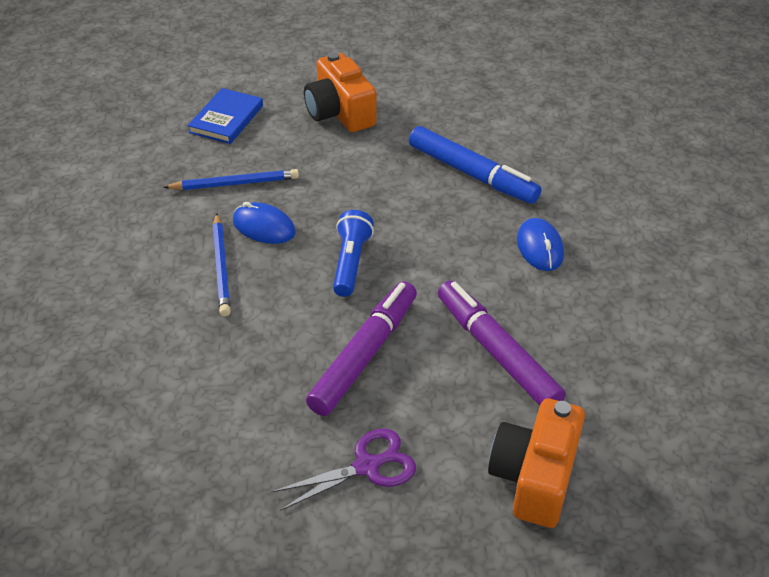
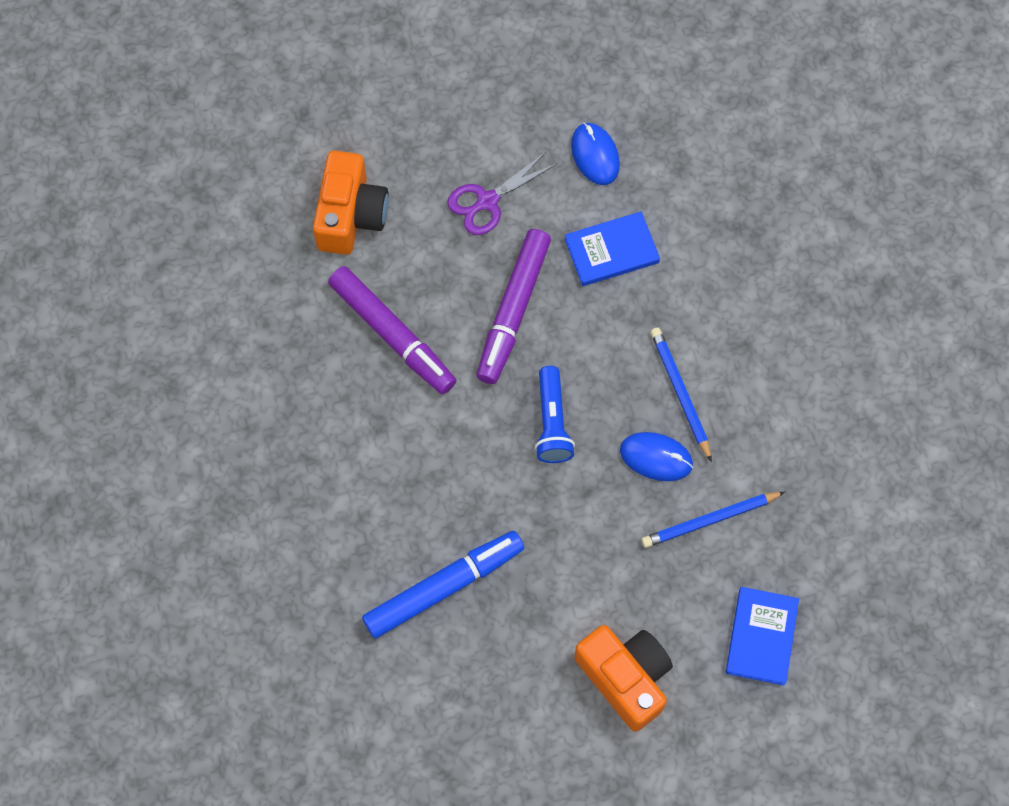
camera: 170 degrees right, 25 degrees up
(240, 393) = (611, 251): none -> blue book
(472, 174) = (444, 587): blue marker -> blue marker turned 120 degrees clockwise
(539, 247) = (359, 480): blue mouse -> blue mouse (595, 155)

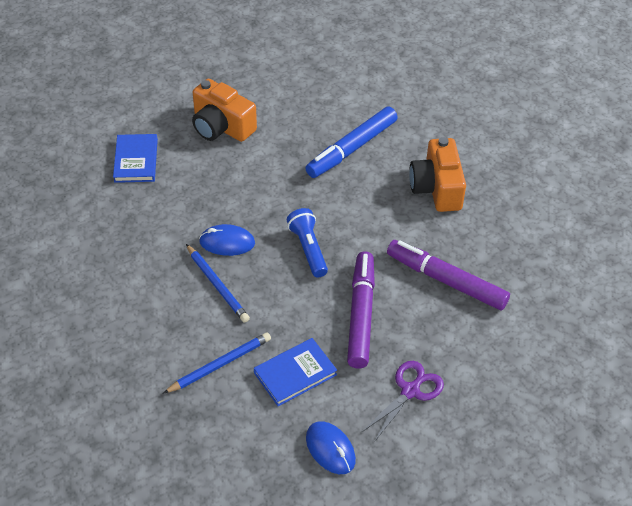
camera: 165 degrees right, 20 degrees down
(351, 215) = (516, 357): orange camera -> orange camera (437, 188)
(710, 520) = (181, 214): blue pencil -> blue pencil (220, 365)

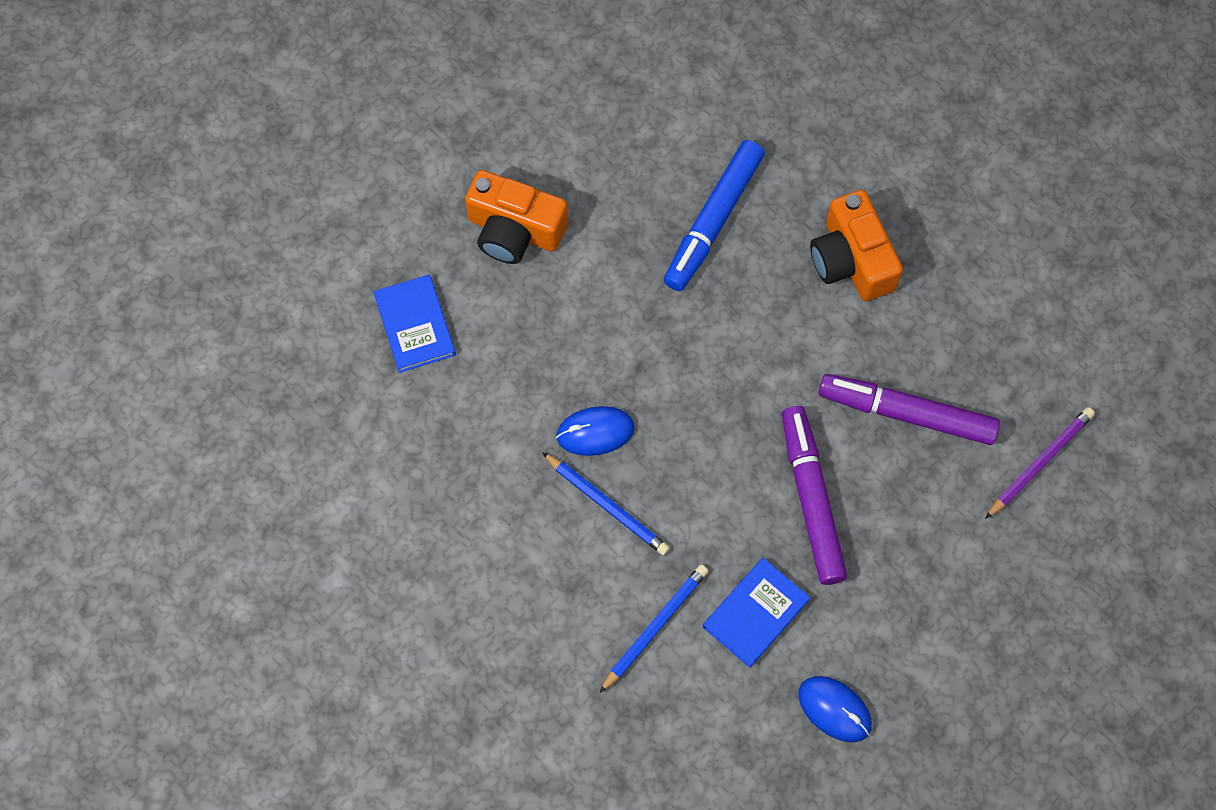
camera: 15 degrees left, 20 degrees up
(308, 249) = (709, 412): blue flashlight -> none
(410, 391) = (908, 597): purple scissors -> none
(534, 332) = (1040, 463): none -> purple pencil

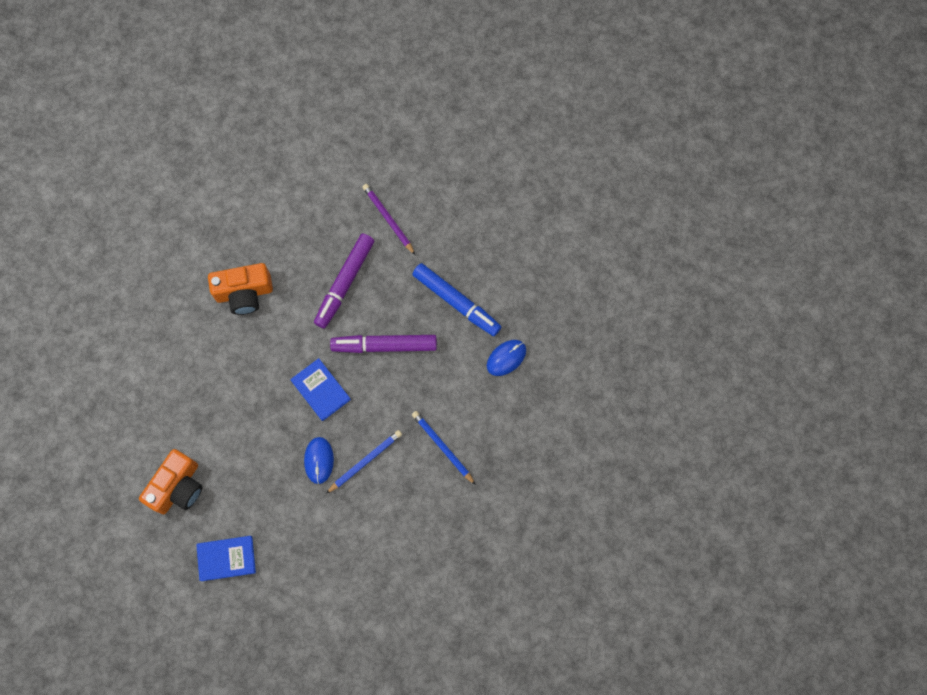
camera: 80 degrees left, 5 degrees up
(713, 221) = (200, 367): blue marker -> blue marker (456, 302)
(755, 613) = (445, 390): blue book -> blue book (320, 390)

